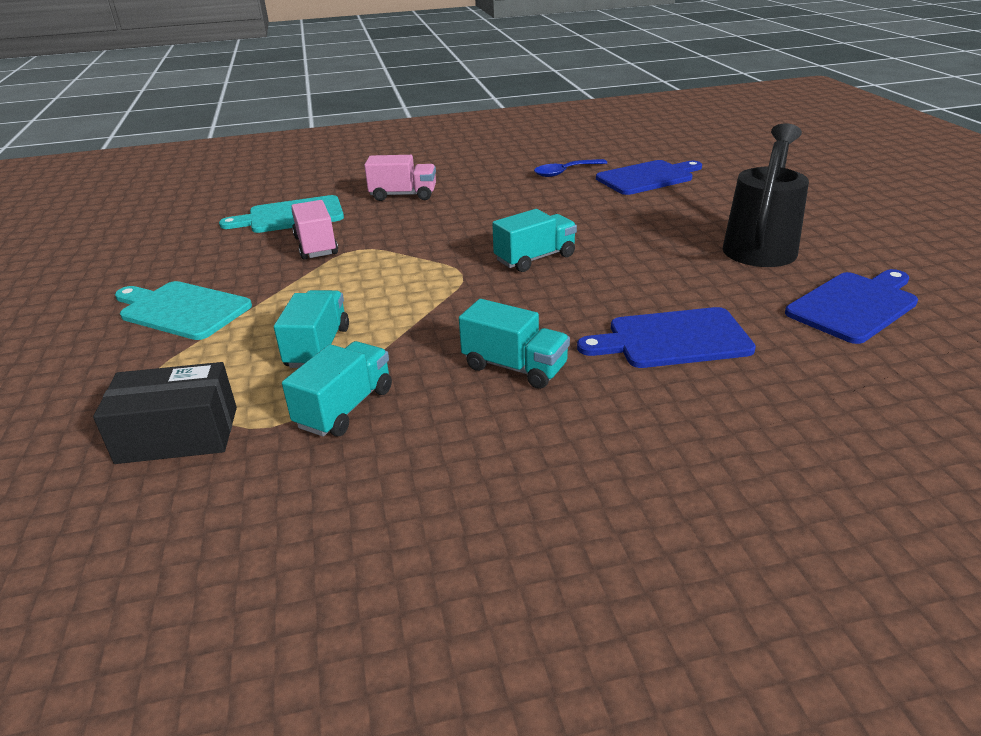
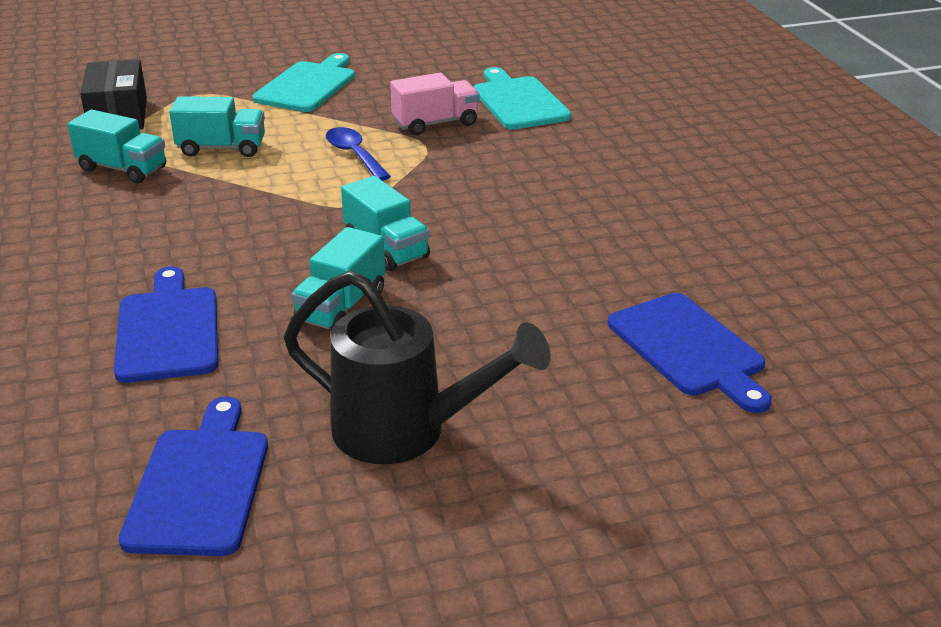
camera: 85 degrees right, 0 degrees up
(403, 195) = (587, 157): pink truck -> none
(514, 367) = (151, 239): turquoise truck -> turquoise truck (341, 306)
(565, 172) = (700, 272): blue spoon -> blue spoon (354, 155)
(854, 305) = (200, 484): blue cutting board -> blue cutting board turned 135 degrees counterclockwise

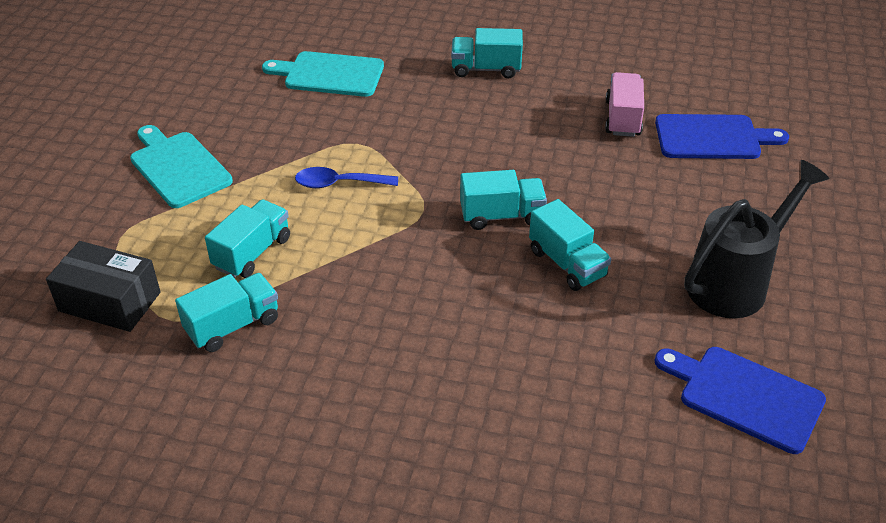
camera: 60 degrees left, 10 degrees up
(168, 330) = (538, 364): blue cutting board -> none
(435, 123) = (325, 126): pink truck -> pink truck (623, 118)
(635, 171) = (486, 69): none -> turquoise truck

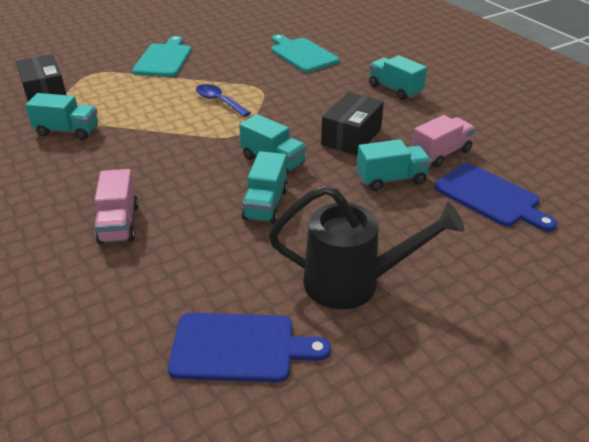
camera: 45 degrees right, 5 degrees down
(252, 253) = (129, 108): turquoise truck -> turquoise truck (391, 179)
(476, 378) = (119, 224): none -> pink truck
(528, 146) = (351, 137): none -> black box
(745, 396) = (239, 347): blue cutting board -> blue cutting board turned 105 degrees clockwise

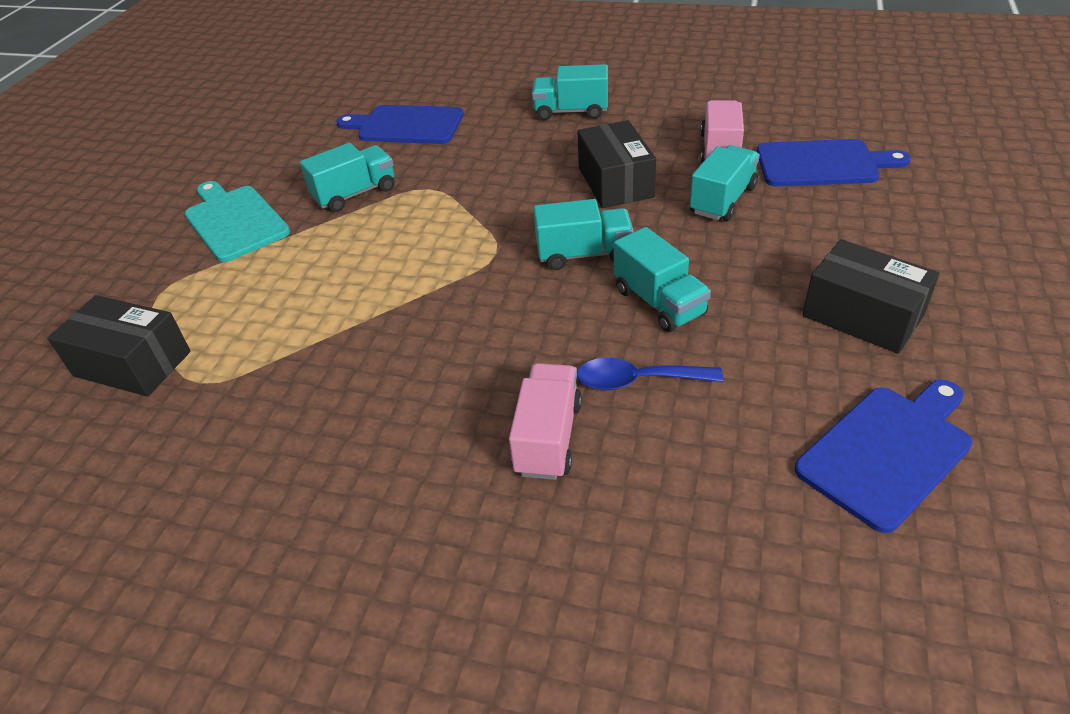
camera: 40 degrees left, 5 degrees up
(67, 131) = (266, 386): turquoise truck -> turquoise truck (355, 194)
(119, 224) = (548, 438): pink truck -> pink truck turned 120 degrees counterclockwise
(219, 101) = (405, 229): blue spoon -> blue spoon (638, 381)
(302, 54) = (406, 125): turquoise cutting board -> blue cutting board
(353, 283) = (862, 316): black watering can -> black box

